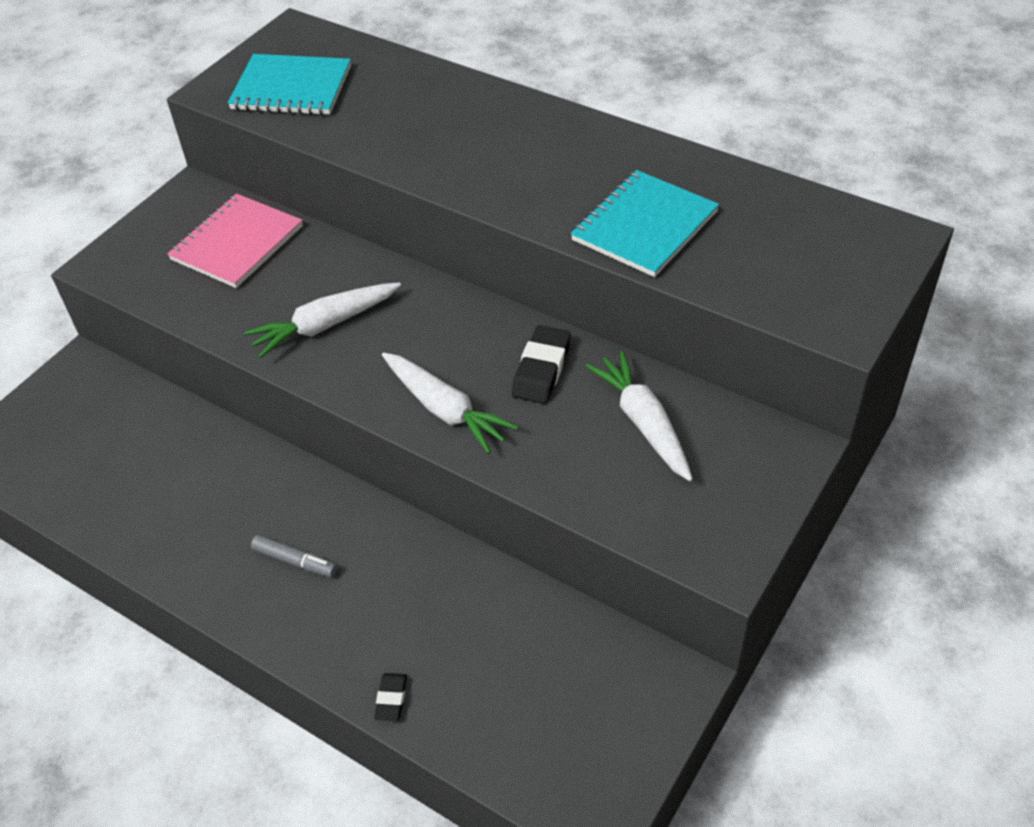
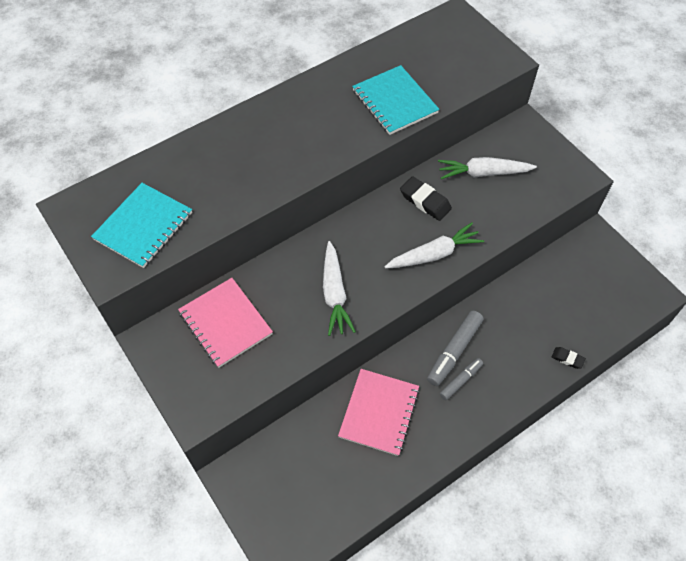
camera: 70 degrees left, 10 degrees up
(210, 481) = (379, 412): none -> pink notebook
(344, 537) = (454, 351): none -> grey marker

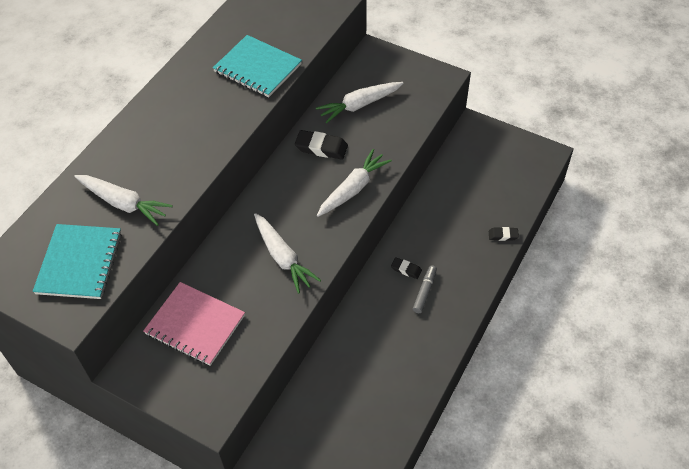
camera: 25 degrees left, 5 degrees down
(208, 186) = (123, 203): none -> white carrot
(379, 412) = (368, 349): pink notebook -> none
(454, 351) = (406, 269): grey marker -> black eraser

